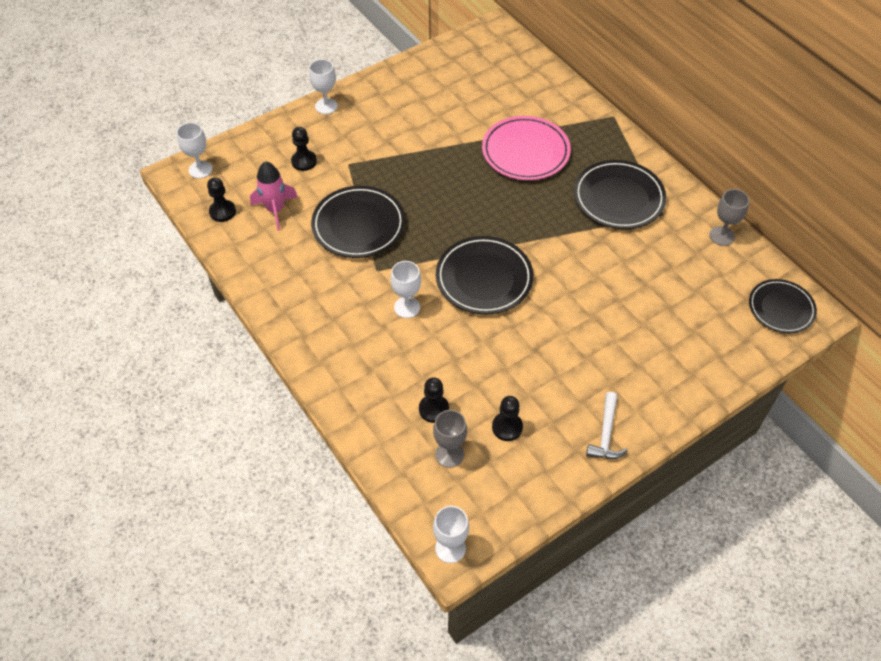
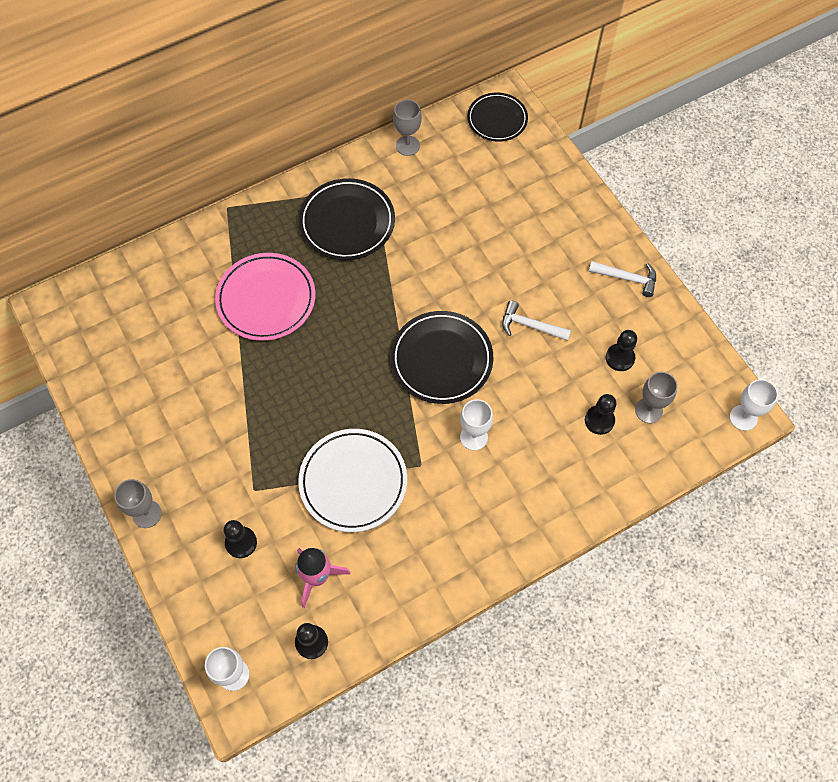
camera: 85 degrees left, 10 degrees up
(326, 106) = (147, 514): white goblet -> grey goblet
(358, 225) = (353, 482): black plate -> white plate
(532, 347) = (530, 326): none -> white hammer

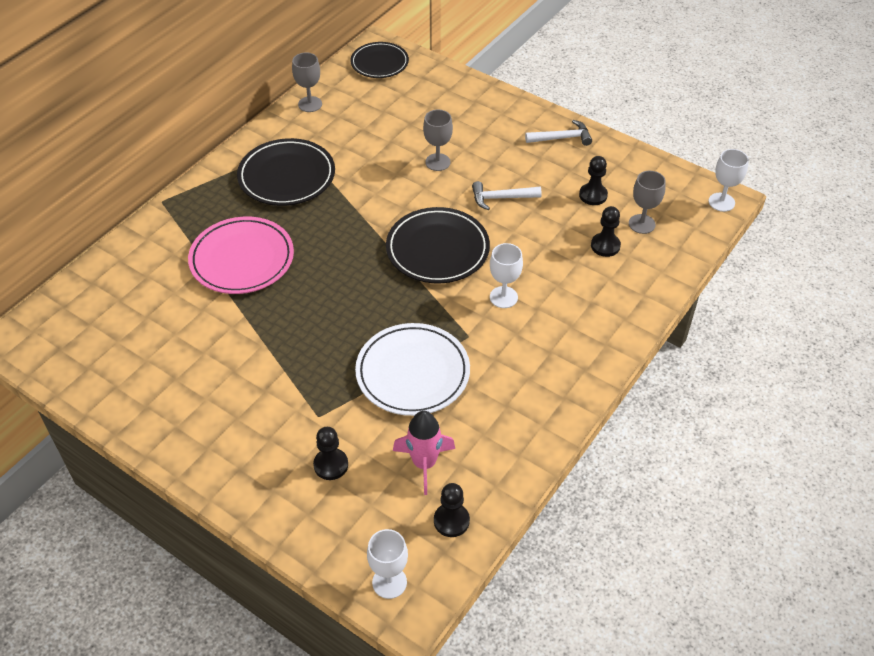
camera: 25 degrees left, 15 degrees down
(147, 514) = (218, 478): grey goblet -> grey goblet (437, 162)

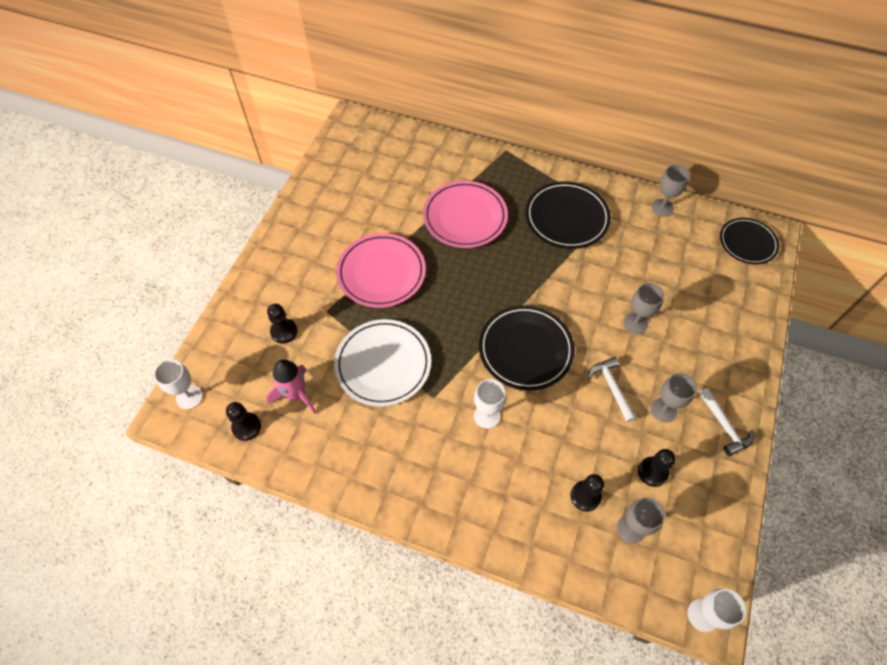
camera: 75 degrees right, 10 degrees up
(286, 352) = (381, 273): none -> pink plate
(535, 170) = (663, 410): none -> grey goblet

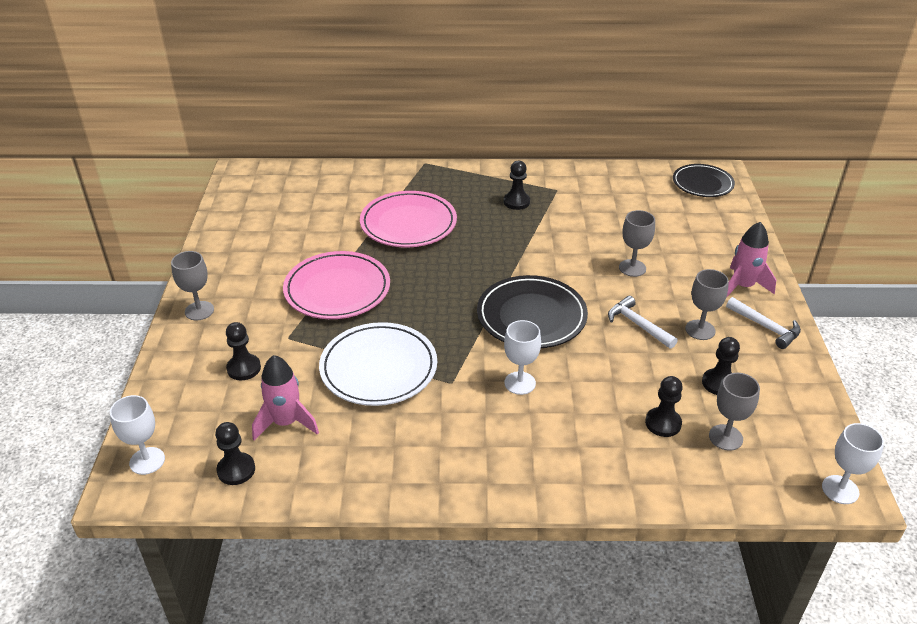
camera: 20 degrees left, 20 degrees down
(566, 218) = (516, 202): black plate -> black pawn
(662, 208) = (607, 175): grey goblet -> grey goblet (199, 311)
(725, 374) = (742, 286): none -> pink rocket

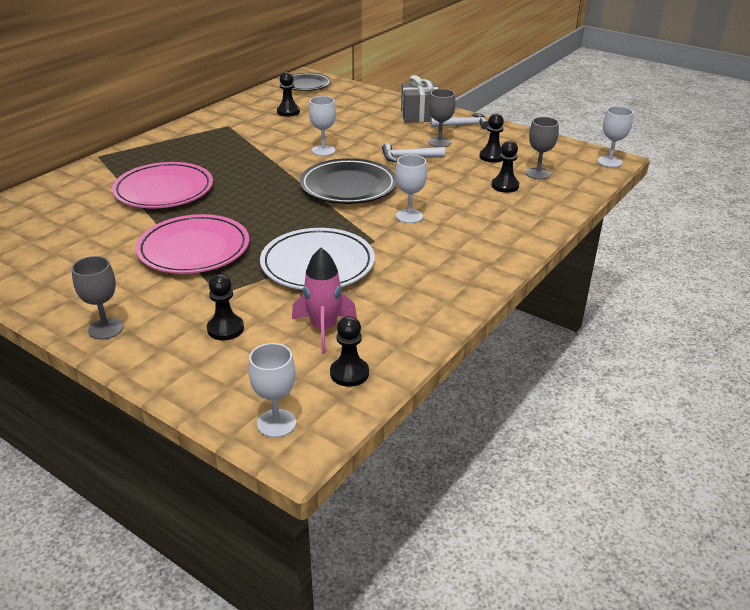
camera: 55 degrees left, 5 degrees down
(516, 202) = (215, 143): black pawn -> black pawn (288, 112)
(581, 266) = (323, 150): none -> white goblet
(632, 268) = (352, 137): grey goblet -> none
(742, 286) = (419, 116): pink rocket -> grey gift

